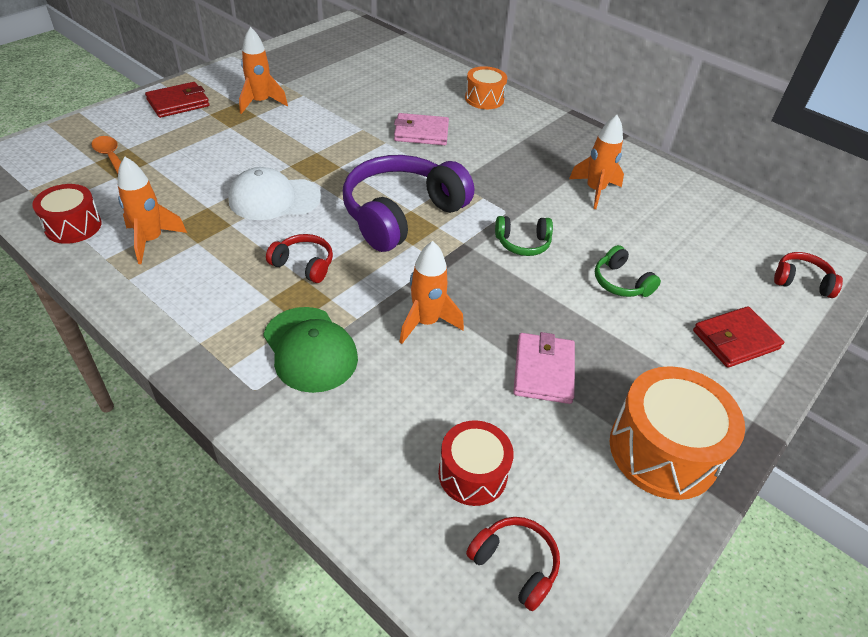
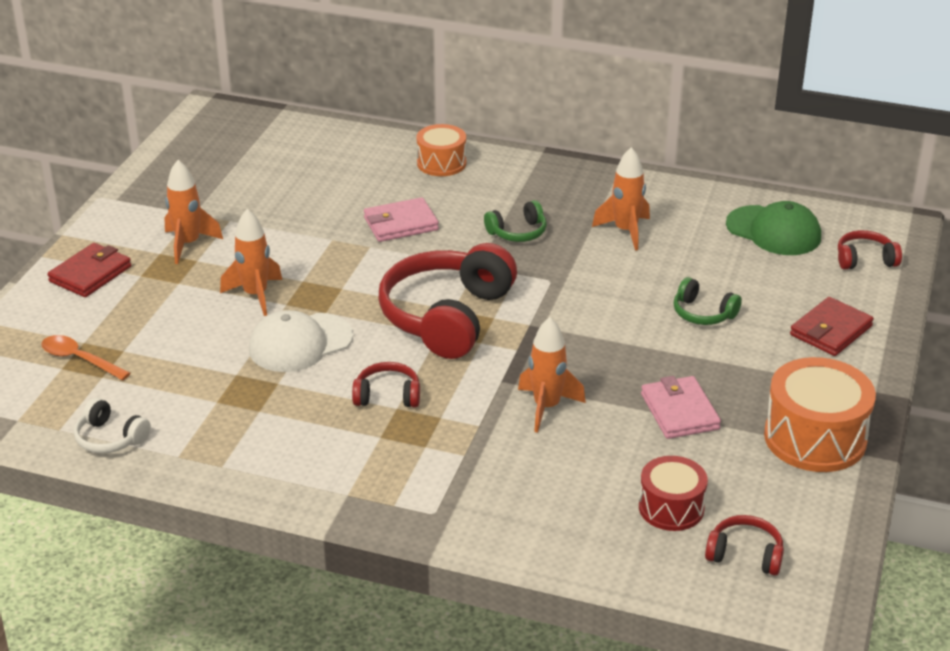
camera: 20 degrees left, 10 degrees down
(73, 226) = (110, 438): red drum -> white headphones
(151, 240) = (209, 424): orange rocket -> orange rocket (255, 295)
(310, 349) = (456, 465): green cap -> green cap (773, 231)
(401, 214) = (447, 317): purple headphones -> red headphones
(522, 243) = (587, 306): green headphones -> green headphones (518, 232)

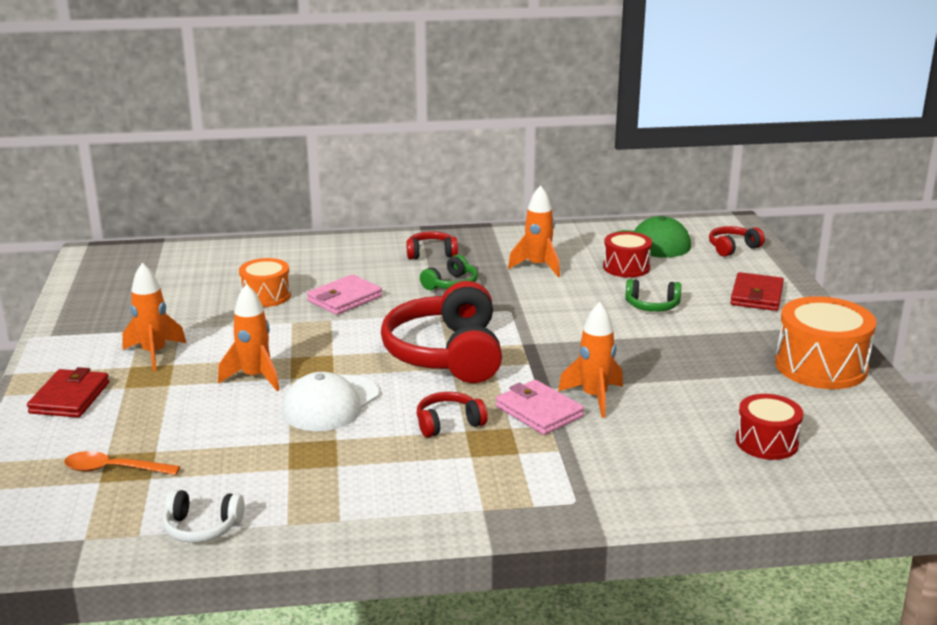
camera: 25 degrees left, 10 degrees down
(441, 163) = (342, 252): orange drum -> orange drum (266, 296)
(680, 411) = (703, 374): pink wallet -> pink wallet (539, 411)
(719, 256) = (626, 267): none -> red drum
(745, 554) = (857, 459): red headphones -> red headphones (431, 253)

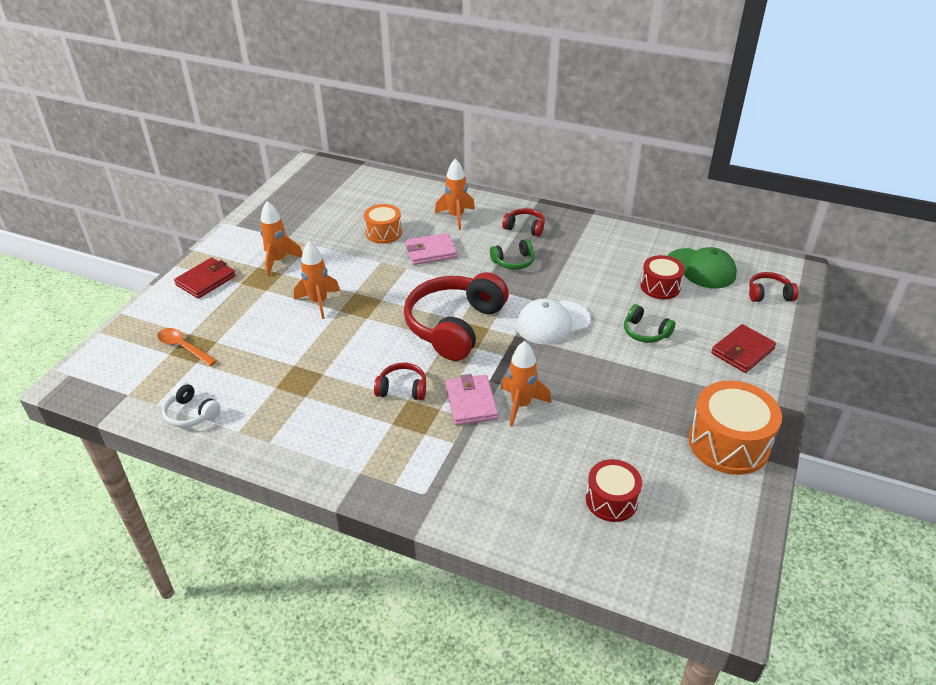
camera: 30 degrees right, 15 degrees up
(330, 403) = (344, 342): white cap -> white cap (552, 322)
(538, 266) = (592, 264): orange rocket -> orange rocket (456, 217)

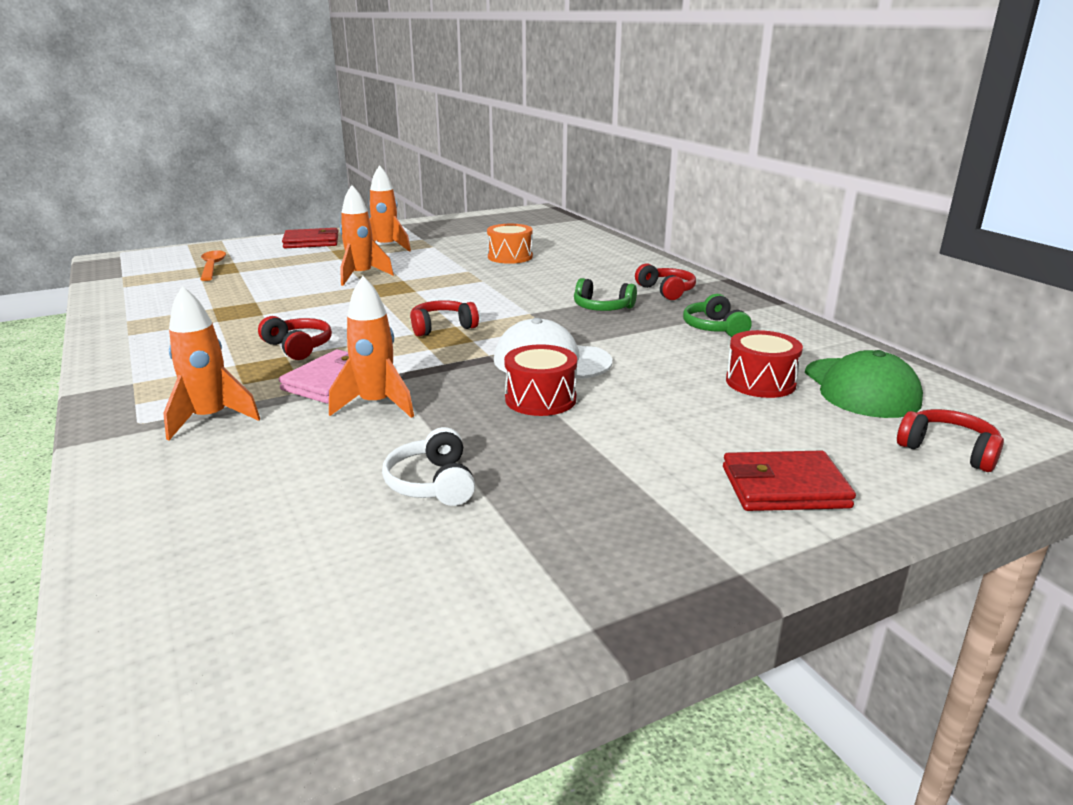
camera: 40 degrees right, 15 degrees down
(191, 413) = (127, 299): white headphones -> white headphones (432, 483)
(430, 252) = (528, 278): pink wallet -> none
(455, 326) = (442, 327): red headphones -> red headphones, size x0.46
(456, 217) = (603, 266): orange rocket -> orange rocket (210, 419)
(611, 500) = (282, 535): red drum -> red drum (540, 399)
(645, 332) = (657, 411): green headphones -> green headphones (714, 328)
(728, 443) = (564, 572): orange drum -> none

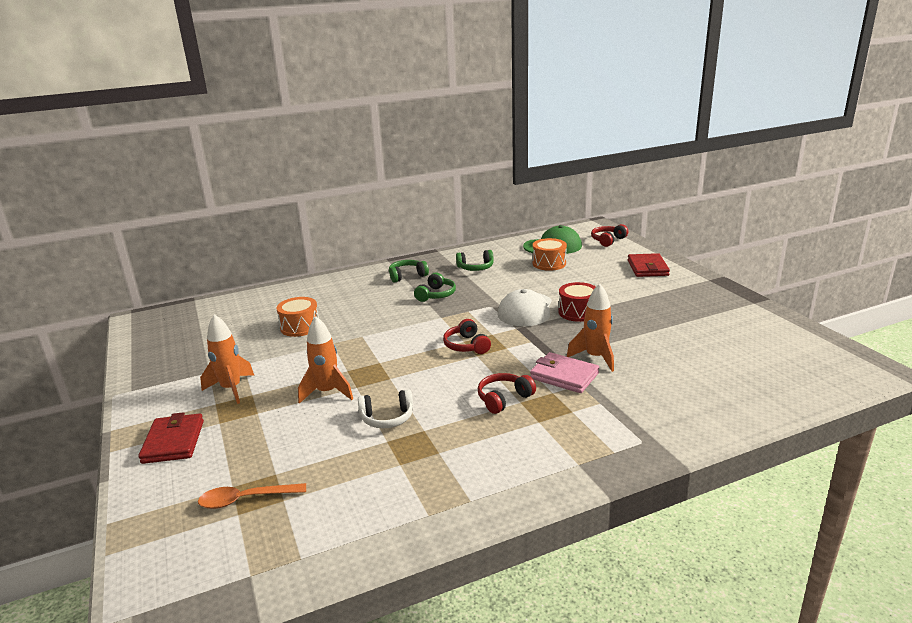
camera: 85 degrees left, 0 degrees up
(210, 419) = (629, 412): orange rocket -> none
(432, 483) = (675, 335): white headphones -> white headphones (387, 418)
(666, 291) = (407, 276): red headphones -> green headphones
(760, 382) = (549, 263): red drum -> orange drum

